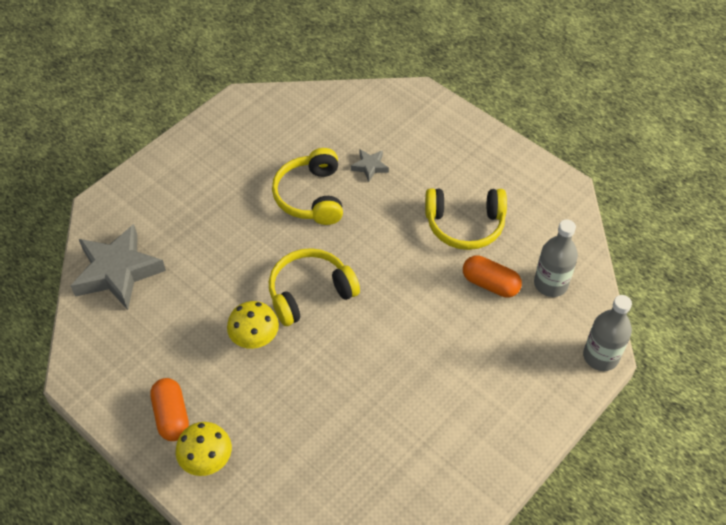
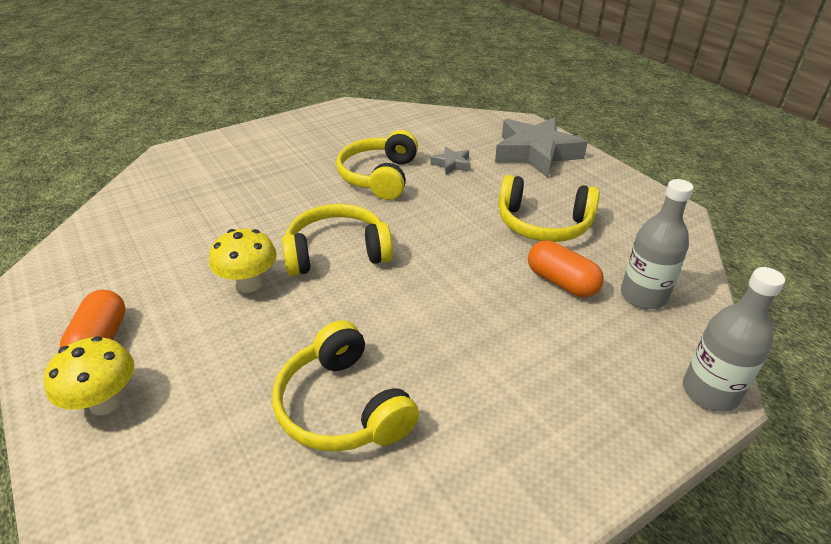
camera: 15 degrees right, 15 degrees down
(117, 272) = (146, 202): grey star -> grey star (536, 153)
(369, 424) = (342, 406): none -> yellow headphones

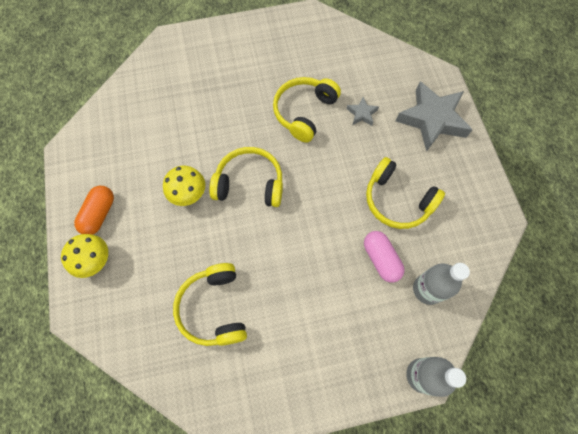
camera: 20 degrees right, 30 degrees up
(561, 282) = (381, 259): orange capsule -> pink capsule

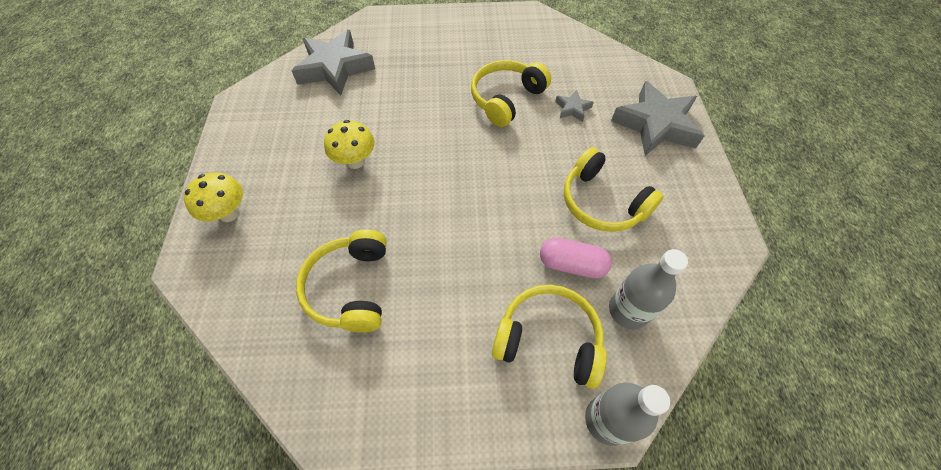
camera: 10 degrees right, 10 degrees down
(99, 214) = (250, 166): orange capsule -> none
(146, 102) = (335, 68): none -> grey star
(249, 183) = (428, 160): yellow headphones -> yellow headphones (548, 339)
(381, 259) = (571, 265): pink capsule -> pink capsule turned 60 degrees counterclockwise

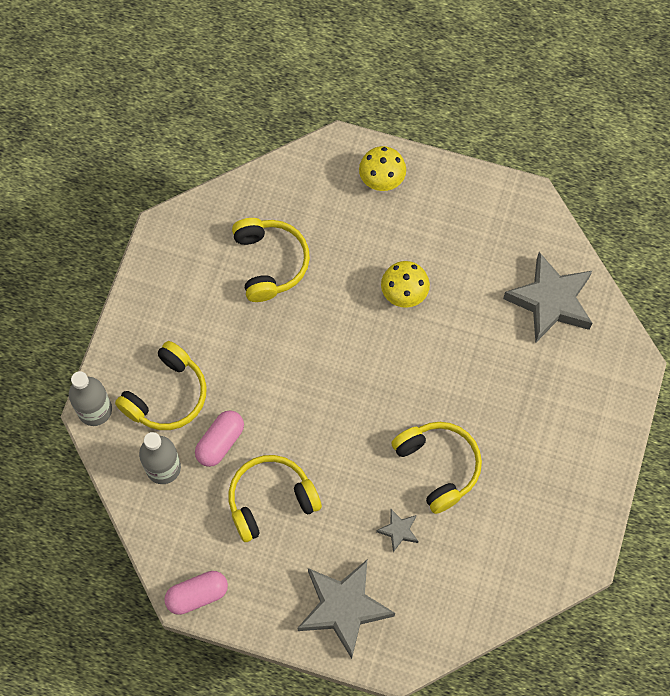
camera: 110 degrees right, 10 degrees up
(350, 288) = (270, 263): yellow headphones -> yellow headphones turned 60 degrees clockwise
(725, 231) = (197, 595): none -> pink capsule

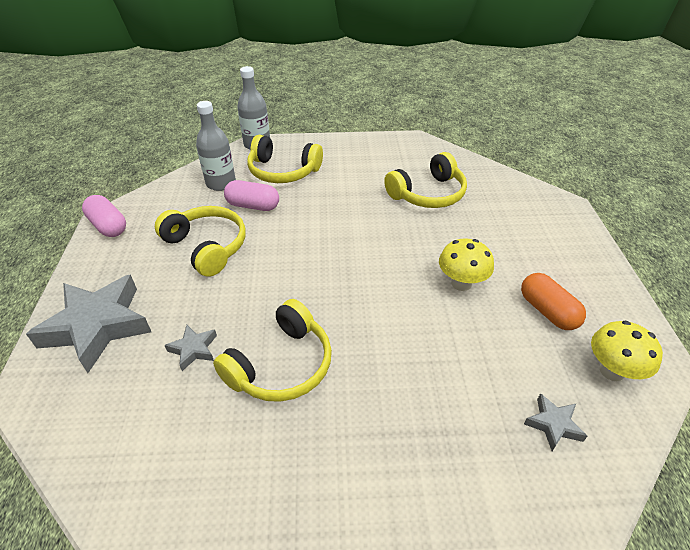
camera: 70 degrees right, 25 degrees down
(381, 180) = (561, 238): yellow mushroom -> yellow mushroom (612, 371)
(457, 245) = (547, 311): none -> orange capsule
(550, 301) = (553, 424): grey star -> grey star, size x0.45

